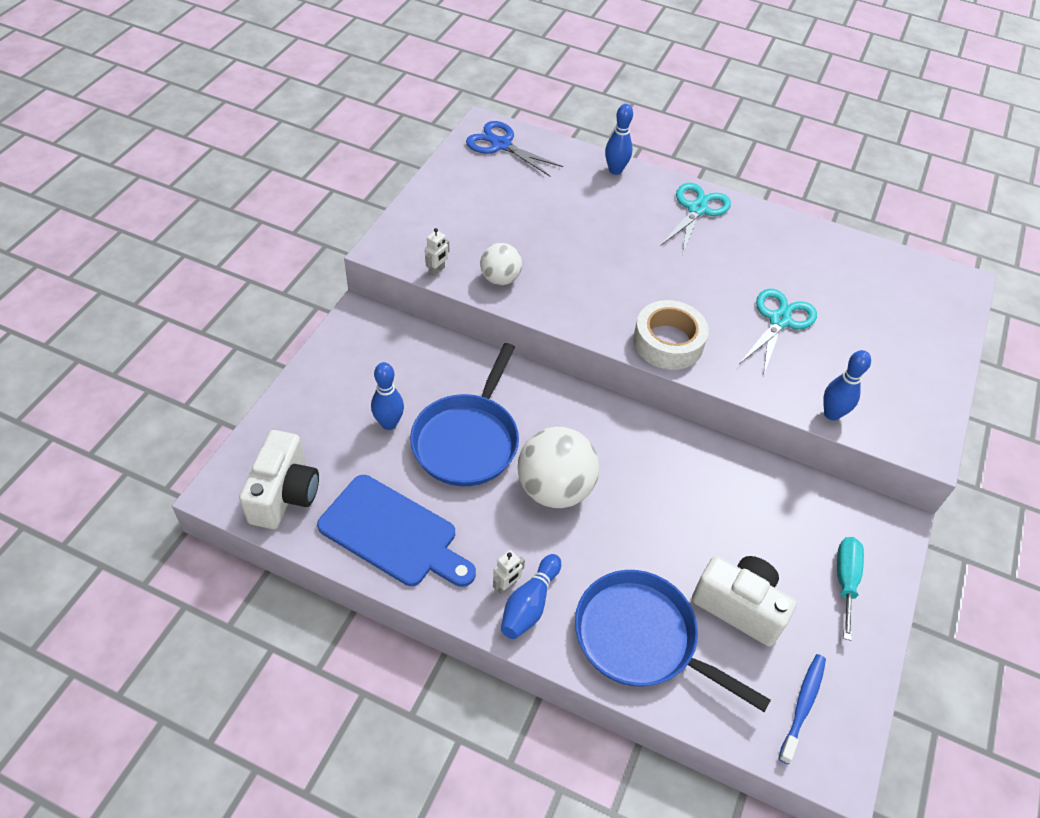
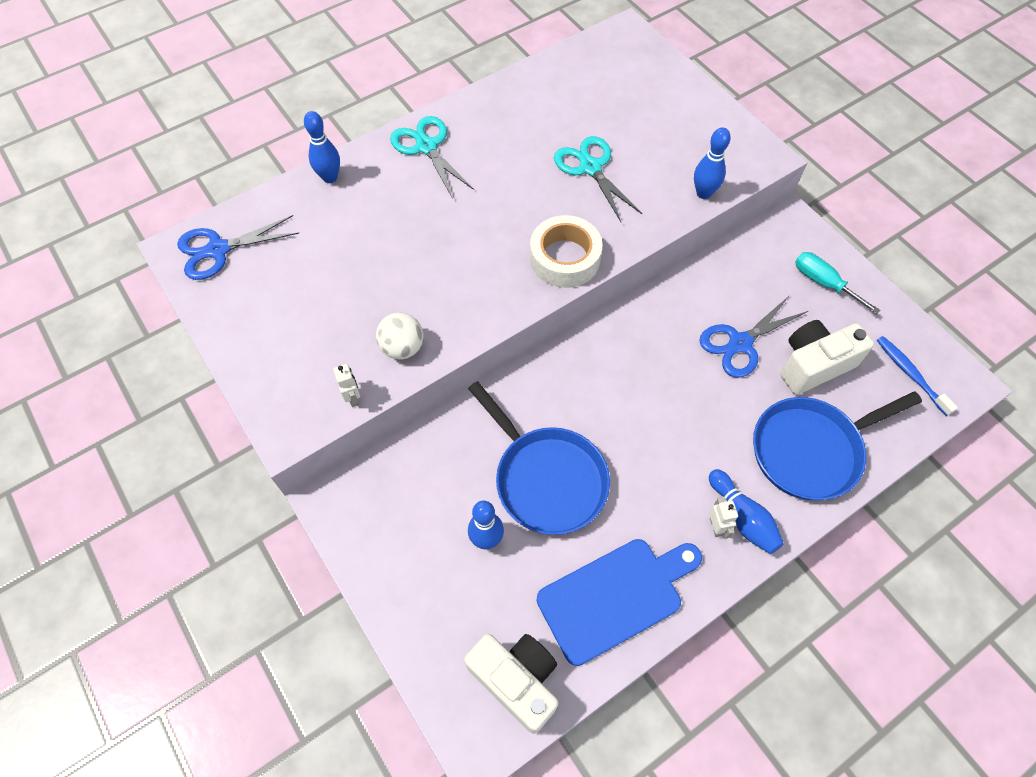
camera: 55 degrees left, 10 degrees up
(554, 489) = (638, 435): white ball -> none
(712, 533) = (740, 343): none -> blue scissors

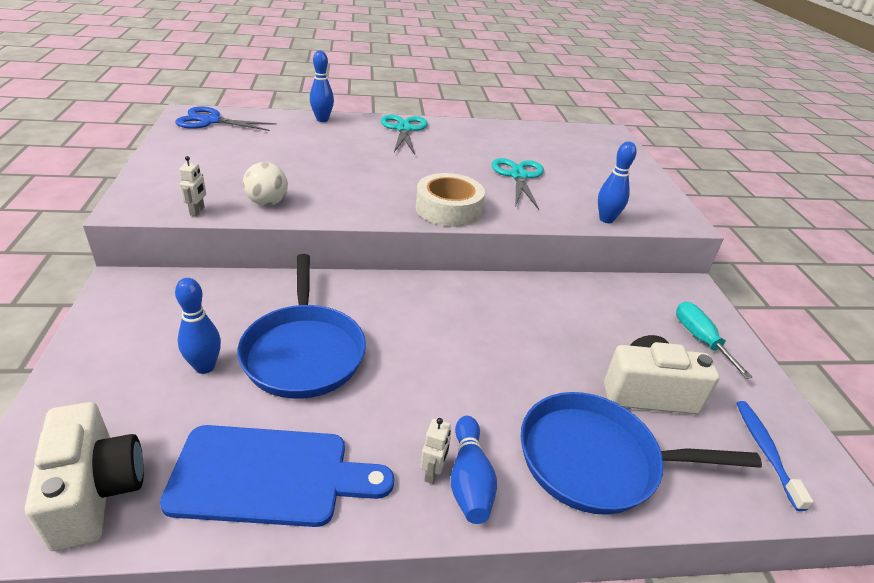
camera: 25 degrees right, 25 degrees down
(740, 343) = (579, 344): blue scissors -> none

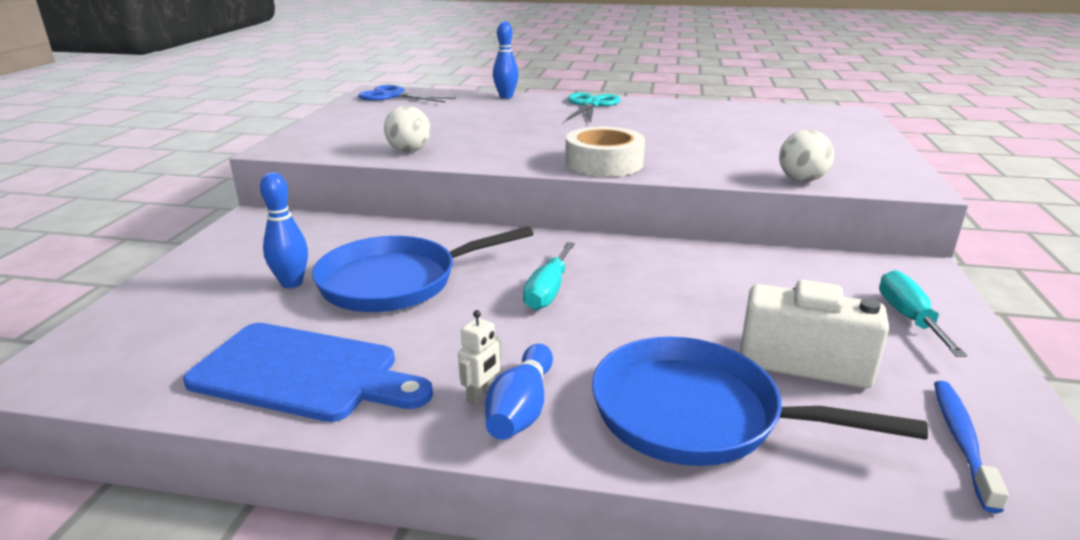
camera: 20 degrees right, 10 degrees down
(95, 492) = (136, 362): white camera -> none
(197, 211) = (337, 153): white robot -> none
(303, 352) = (396, 281): blue pan -> blue pan turned 60 degrees clockwise
(438, 346) = (548, 291): none -> turquoise screwdriver
(518, 176) = (706, 142): turquoise scissors -> none
(606, 219) = (801, 180): blue bowling pin -> white ball

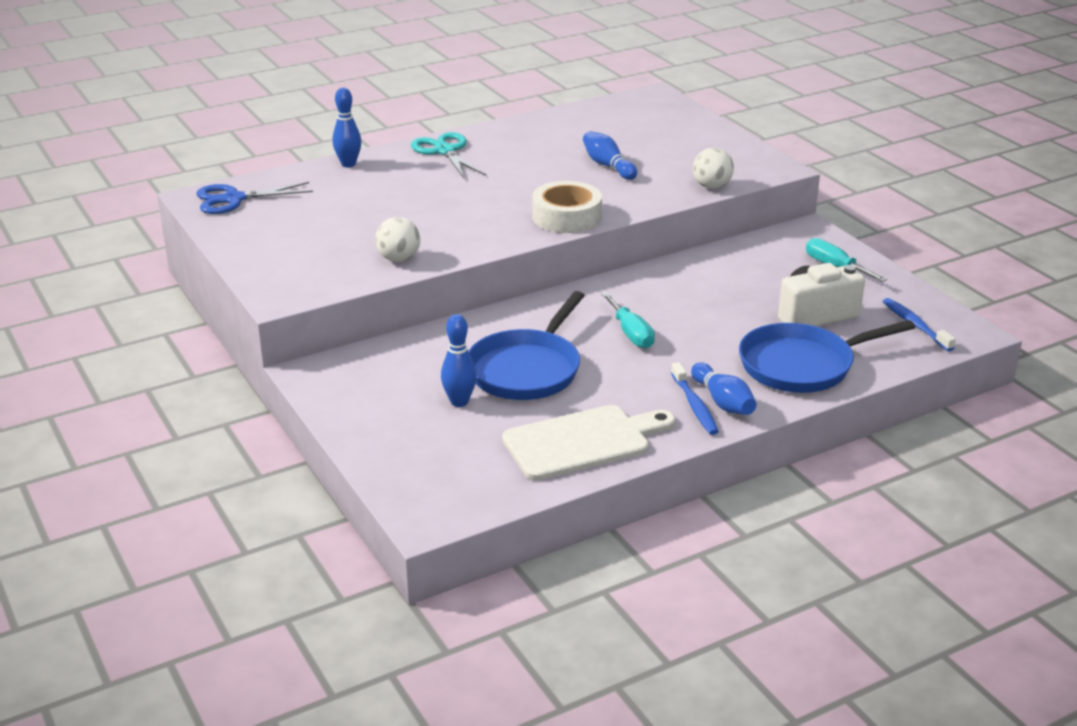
camera: 40 degrees left, 5 degrees up
(303, 373) = (583, 442): blue cutting board -> white cutting board
(481, 396) = (694, 406): white robot -> blue toothbrush
(714, 142) = (608, 166): none -> blue bowling pin

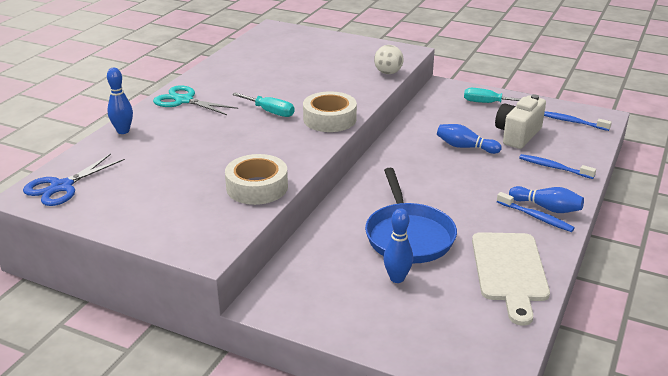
camera: 35 degrees left, 0 degrees up
(399, 259) = (257, 187): white ball -> white tape
(583, 442) = (509, 271): white cutting board -> white cutting board turned 150 degrees clockwise
(608, 166) = (308, 78): blue bowling pin -> blue bowling pin (465, 147)
(631, 333) = (436, 185): turquoise screwdriver -> turquoise screwdriver (270, 112)
(802, 365) = (554, 167): blue pan -> blue toothbrush

